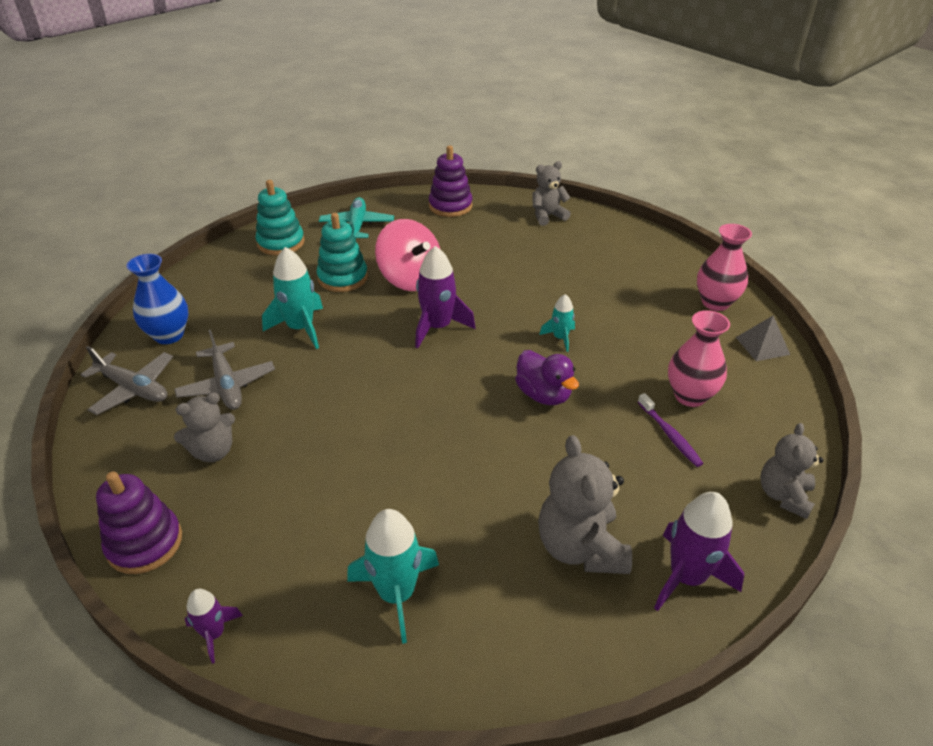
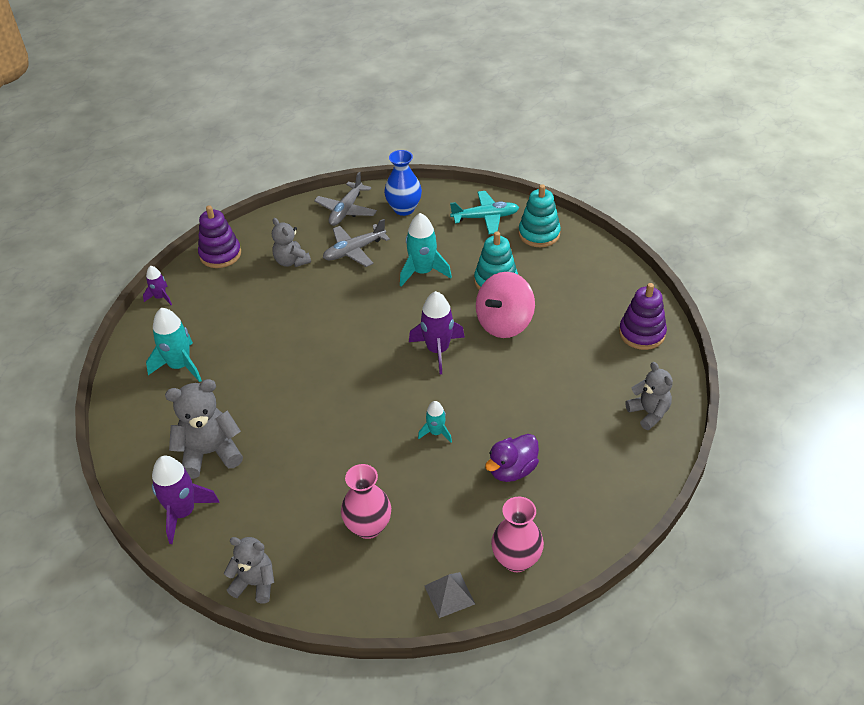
camera: 85 degrees right, 5 degrees up
(357, 226) = (581, 274): turquoise plane -> turquoise plane (485, 217)
(543, 395) = (360, 425): purple duck -> purple duck (512, 470)
(670, 435) = (319, 509): purple toothbrush -> none

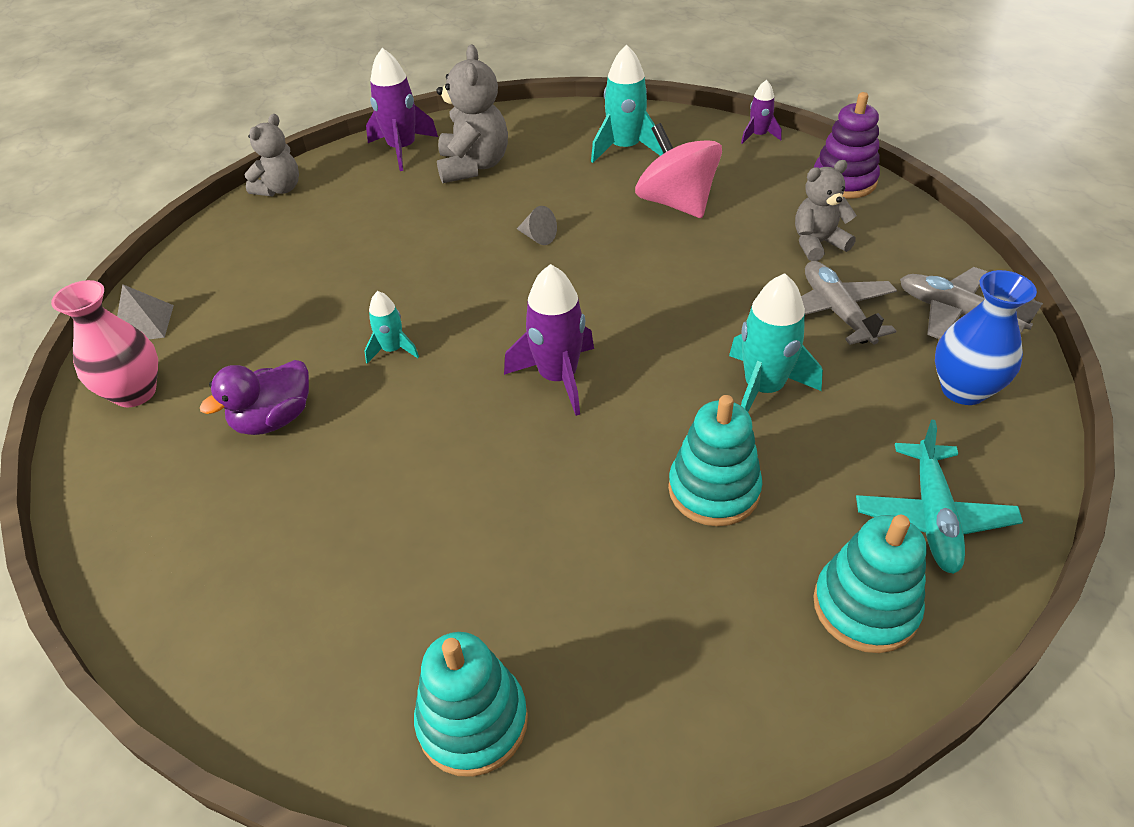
camera: 105 degrees right, 0 degrees up
(303, 390) = (538, 237): none -> grey cone
(368, 527) = (287, 271): pink vase -> none
(504, 323) = (591, 478): pink spinning top -> pink spinning top (676, 203)
(512, 470) = (274, 419): purple duck -> purple duck turned 105 degrees counterclockwise
(642, 333) = (473, 721): purple stacking toy -> turquoise stacking toy
(649, 413) = (261, 651): grey teddy bear -> none

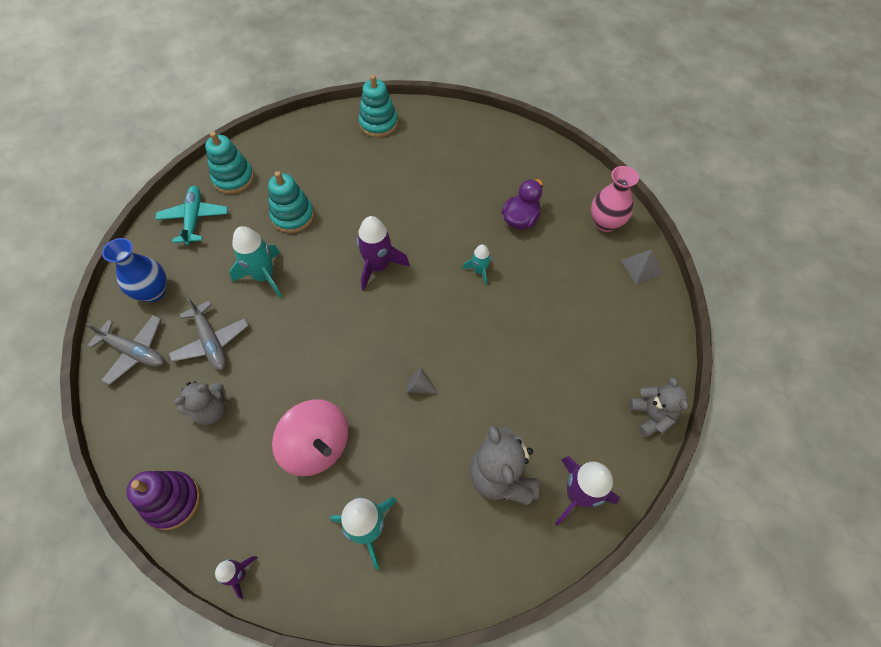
camera: 165 degrees right, 15 degrees up
(279, 189) = (651, 415): grey teddy bear -> grey teddy bear turned 150 degrees clockwise

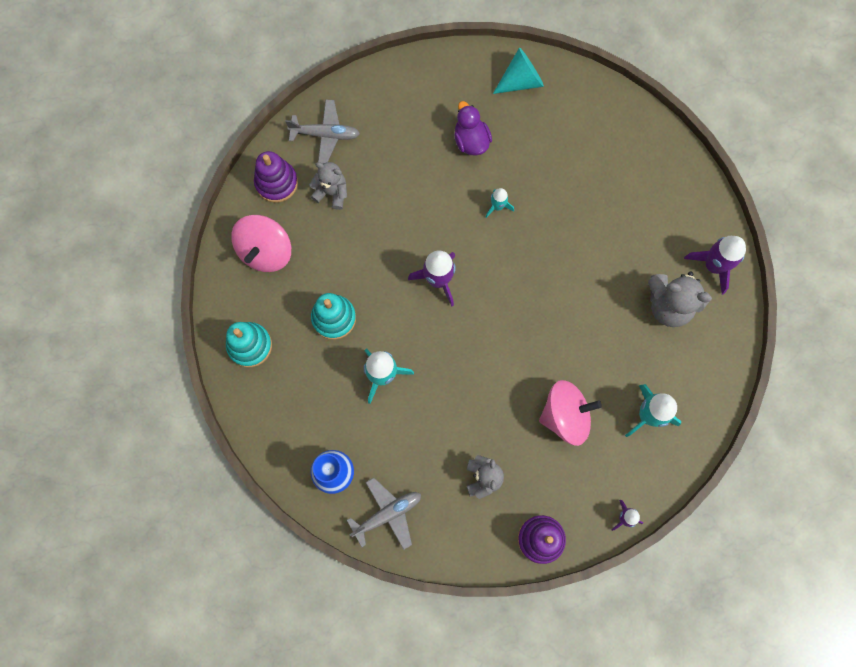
camera: 55 degrees left, 15 degrees up
(194, 219) = (274, 403): turquoise plane -> none
(211, 342) = (420, 449): grey plane -> grey plane (325, 134)
(318, 147) = (266, 251): none -> pink spinning top
(378, 123) = (276, 183): turquoise stacking toy -> purple stacking toy
(419, 386) = (566, 316): grey cone -> none
(605, 223) = (521, 81): pink vase -> turquoise cone
(641, 267) = (578, 88): grey pyramid -> none
(651, 415) = (693, 177): grey teddy bear -> grey teddy bear (332, 192)

